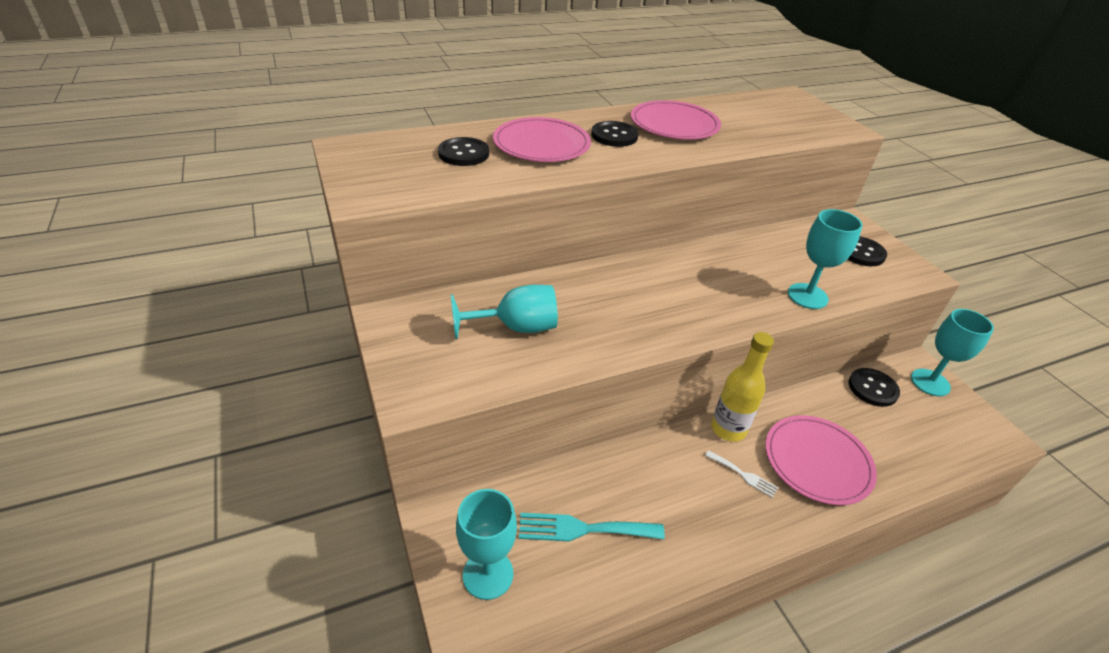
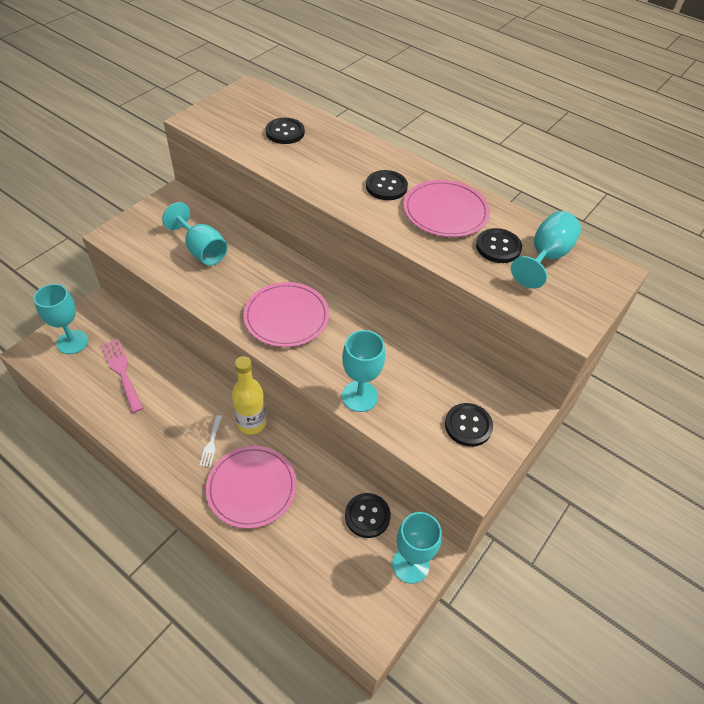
camera: 60 degrees right, 10 degrees up
(541, 144) = (334, 158): pink plate -> pink plate (286, 317)
(583, 529) = (122, 372): turquoise fork -> pink fork
(738, 121) = (498, 247): none -> black button
(762, 110) = (545, 257): none -> turquoise goblet

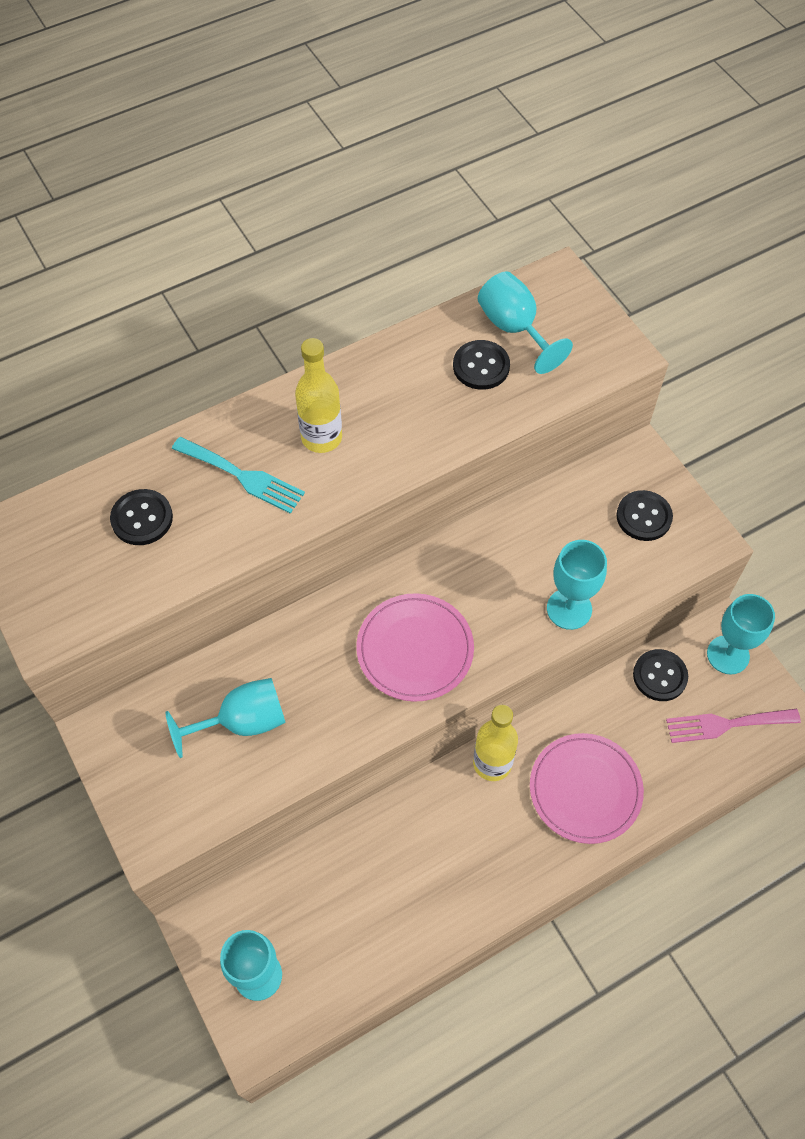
camera: 65 degrees left, 10 degrees up
(122, 372) = (344, 912): pink fork -> pink fork (726, 724)
(211, 443) = (506, 820): white fork -> none
(336, 162) = (243, 476): none -> turquoise fork
(386, 187) = (321, 437): black button -> yellow bottle
(445, 211) = (397, 393): pink plate -> none

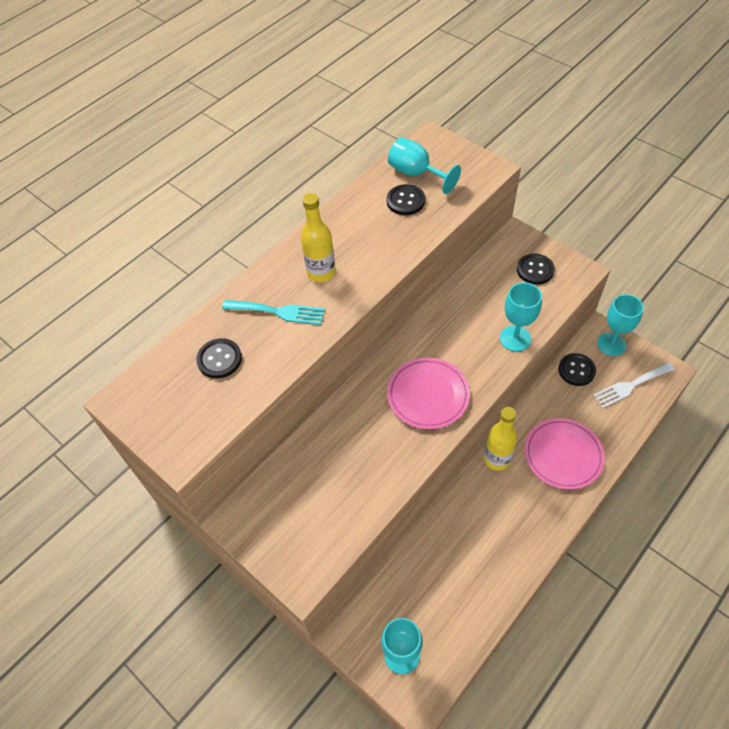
camera: 15 degrees left, 5 degrees down
(242, 722) = (332, 479): turquoise goblet -> none
(726, 724) = (630, 386): pink fork -> white fork

